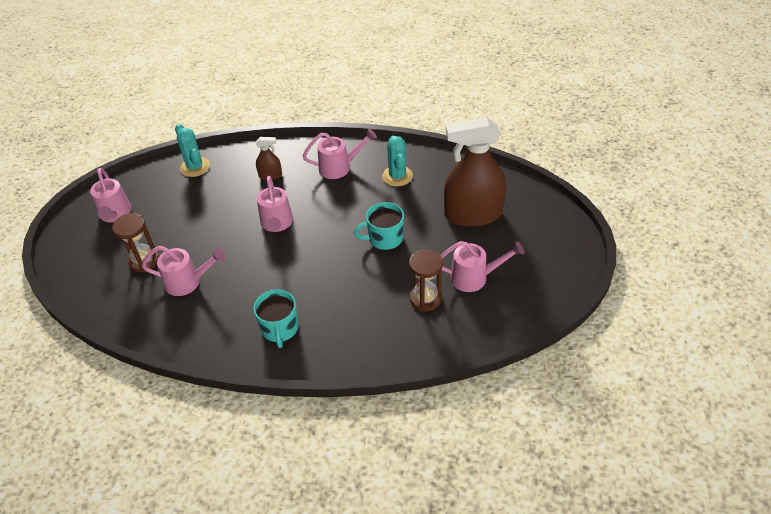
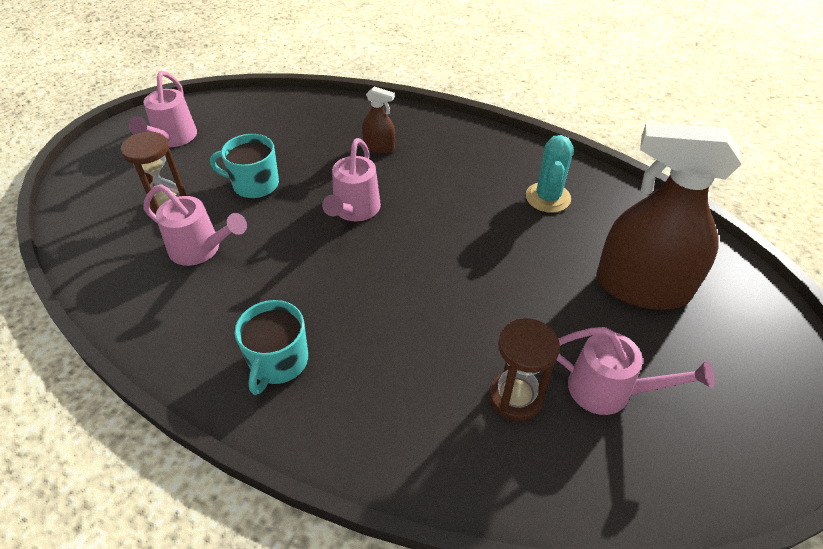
camera: 20 degrees right, 0 degrees up
(195, 167) = (295, 111): turquoise cactus -> none
(339, 167) = (473, 163): pink watering can -> none
(384, 238) = (492, 279): turquoise mug -> turquoise mug (254, 184)

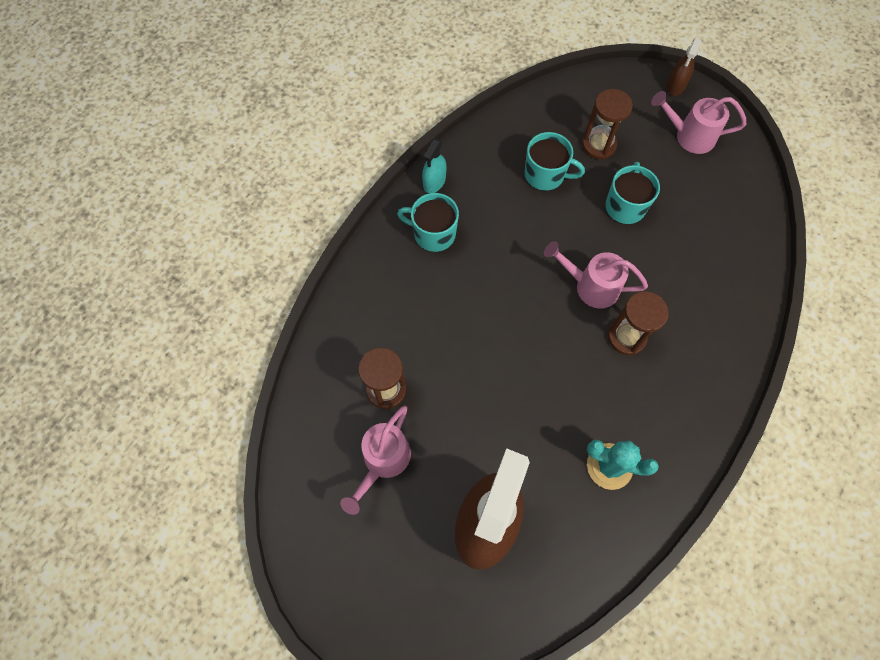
camera: 95 degrees right, 20 degrees up
(190, 367) = (434, 182): none -> turquoise spray bottle
(201, 249) = (545, 175): pink watering can -> turquoise mug
(379, 147) = (686, 311): brown spray bottle -> brown spray bottle (675, 86)
(411, 185) = (626, 337): none -> brown hourglass

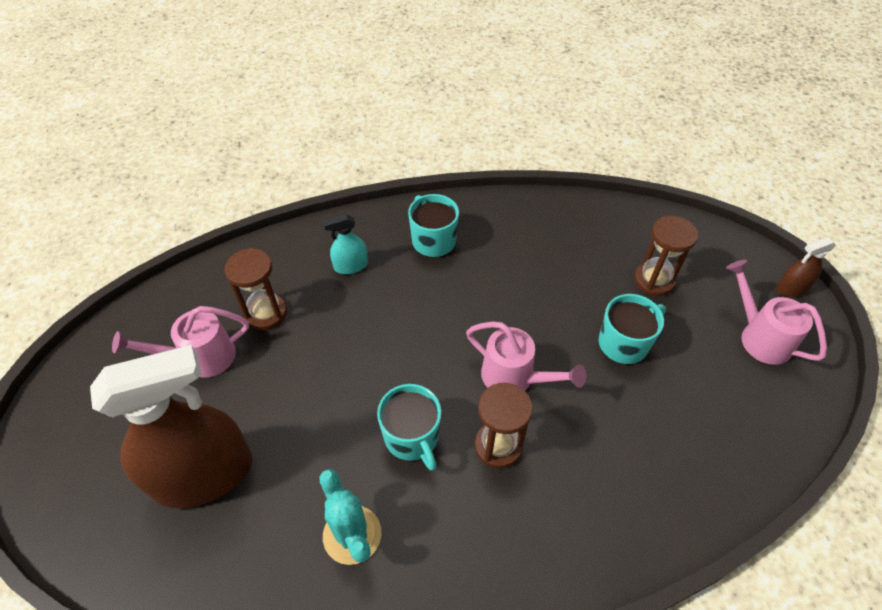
camera: 45 degrees right, 15 degrees down
(434, 182) = (478, 208): turquoise spray bottle -> turquoise spray bottle (351, 266)
(545, 175) = (576, 267): turquoise mug -> turquoise mug (412, 437)
(590, 286) = (514, 378): pink watering can -> pink watering can turned 150 degrees clockwise

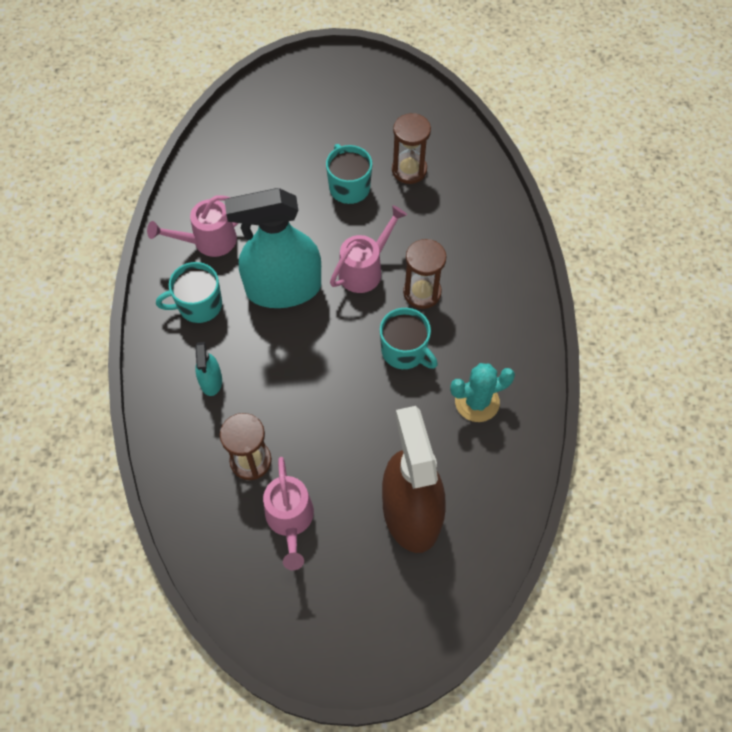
camera: 80 degrees left, 10 degrees up
(412, 437) = (404, 351): turquoise mug -> turquoise mug turned 60 degrees clockwise
(469, 305) = (283, 288): none -> turquoise spray bottle
(654, 280) = (292, 149): brown hourglass -> brown hourglass (409, 170)
(759, 336) = (362, 100): pink watering can -> pink watering can (208, 241)
(791, 288) = (323, 64): brown spray bottle -> none

